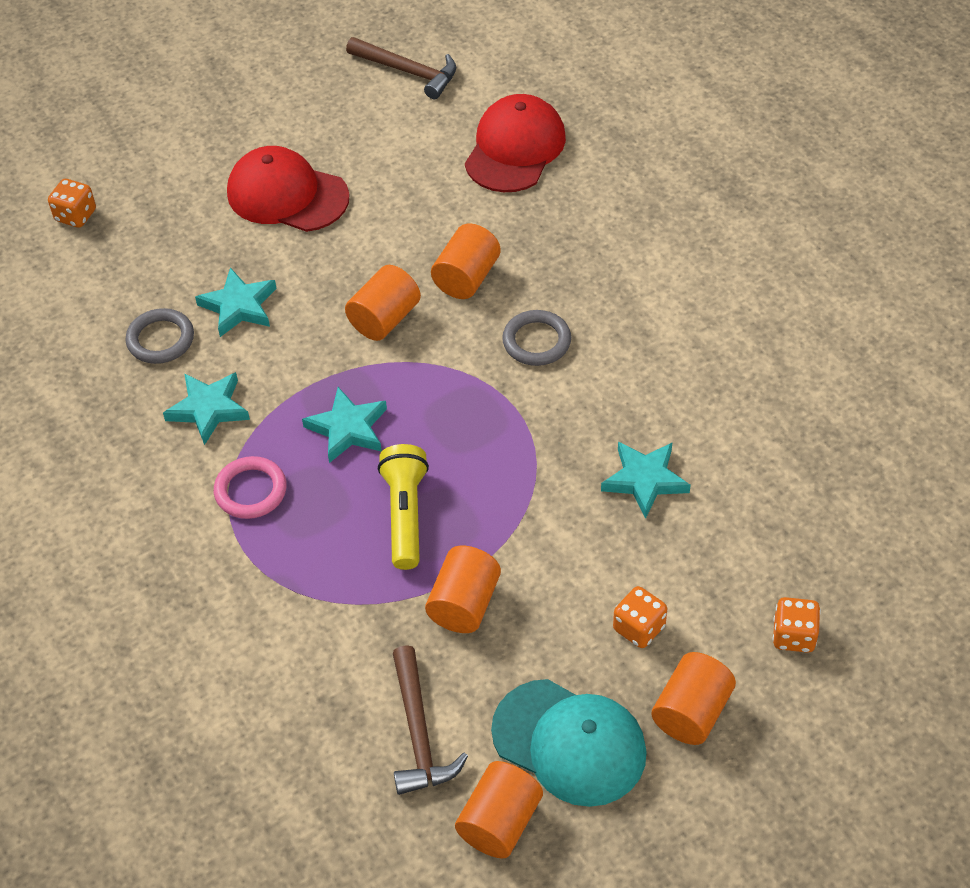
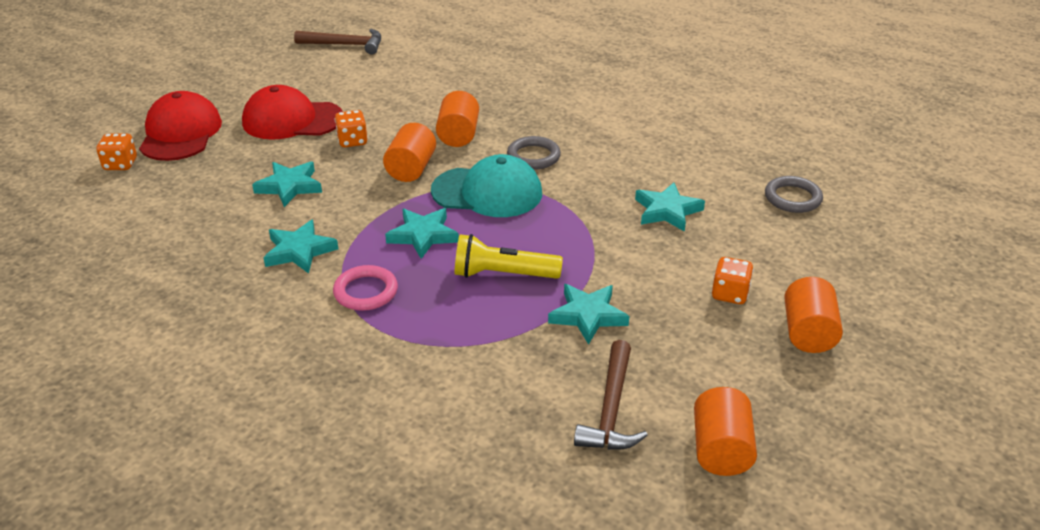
camera: 25 degrees left, 15 degrees down
(160, 339) = (234, 219): grey ring -> grey ring (792, 198)
(405, 515) = (503, 274): yellow flashlight -> yellow flashlight turned 60 degrees counterclockwise
(419, 733) = (611, 409): brown hammer -> brown hammer turned 45 degrees clockwise
(464, 604) = (588, 316): orange cylinder -> turquoise star
(515, 148) = (448, 67): red cap -> red cap (180, 133)
(569, 743) = (734, 379): turquoise cap -> turquoise cap (487, 192)
(793, 636) = (840, 268): orange dice -> orange dice (352, 141)

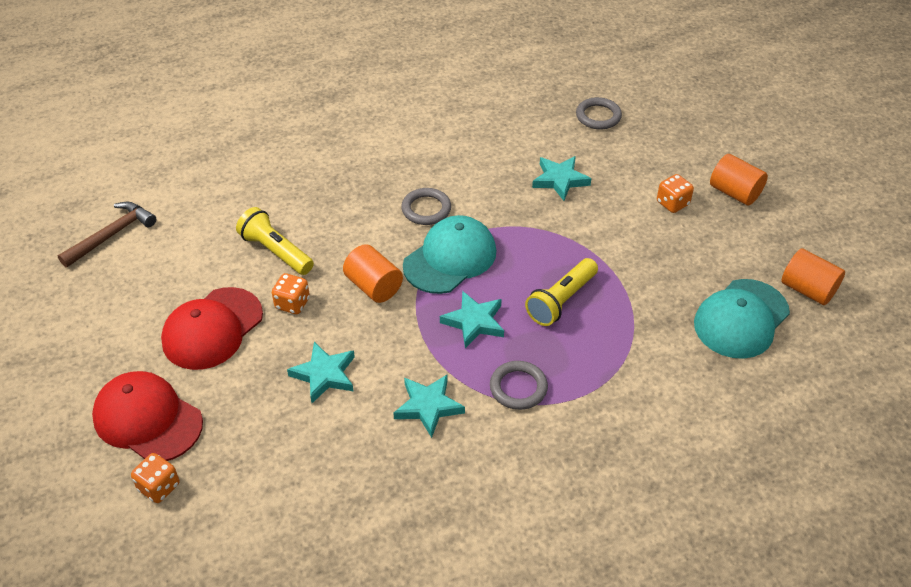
camera: 55 degrees left, 10 degrees up
(366, 292) = (518, 388): pink ring -> grey ring
(401, 111) = (276, 251): none -> yellow flashlight
(458, 135) = (351, 235): orange cylinder -> none
(588, 316) = (642, 281): turquoise star -> none
(611, 409) = (741, 319): brown hammer -> turquoise cap

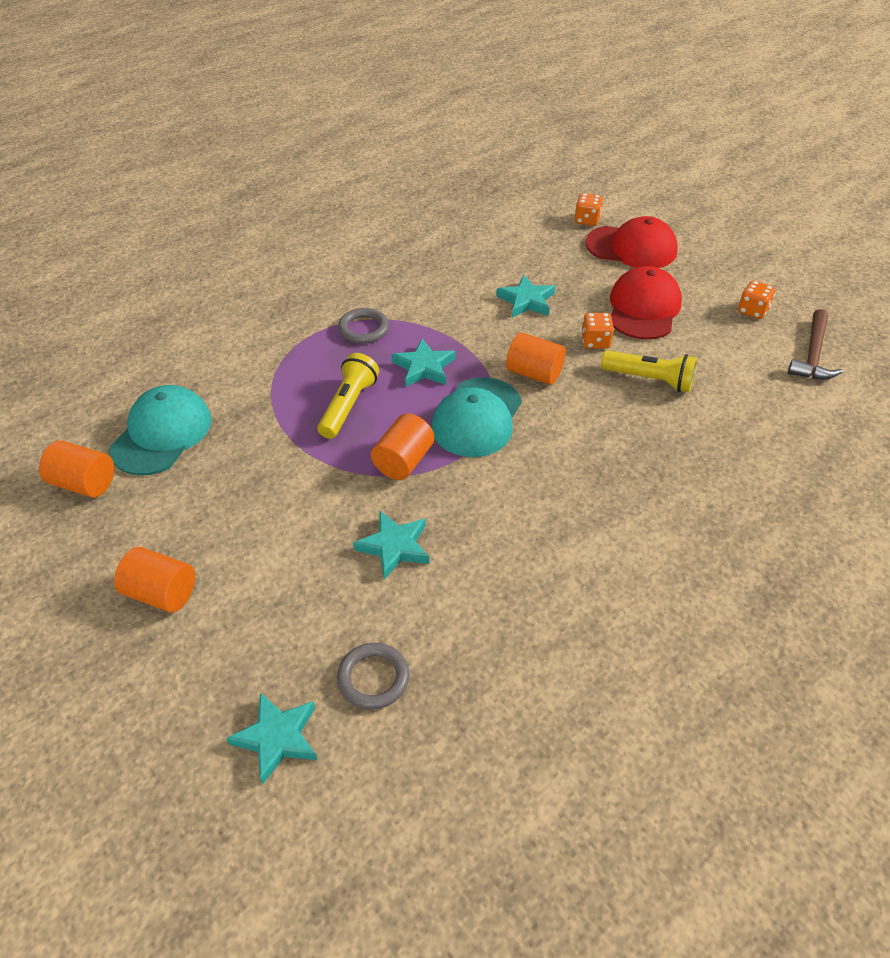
camera: 160 degrees right, 0 degrees up
(426, 209) = (533, 463): grey ring -> none
(428, 406) = (431, 301): turquoise star -> turquoise star (277, 738)
(530, 238) = (403, 461): none -> orange cylinder
(672, 203) = (244, 553): orange dice -> orange dice (752, 311)

